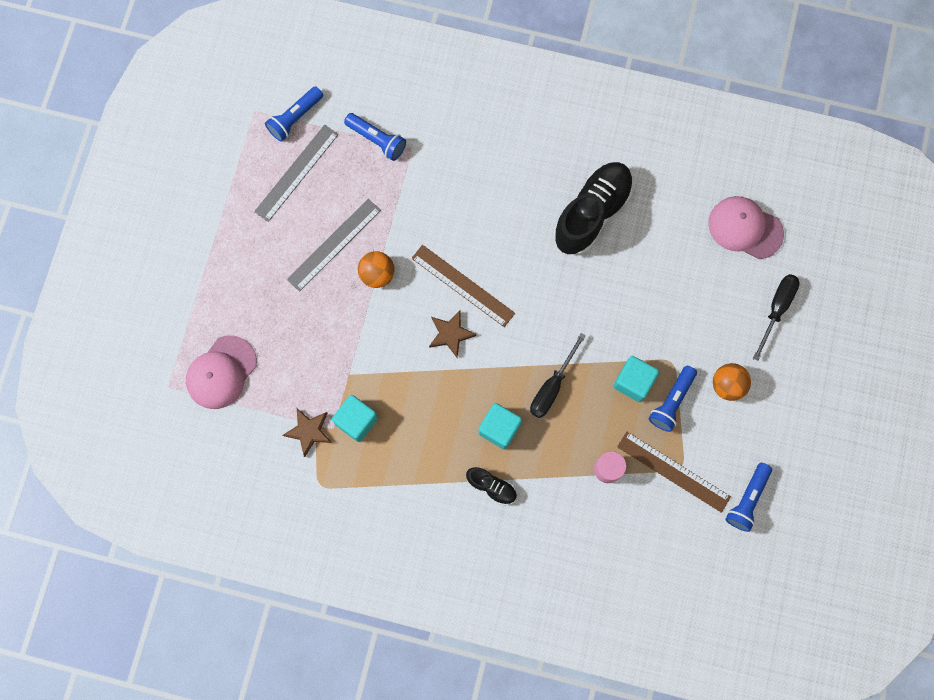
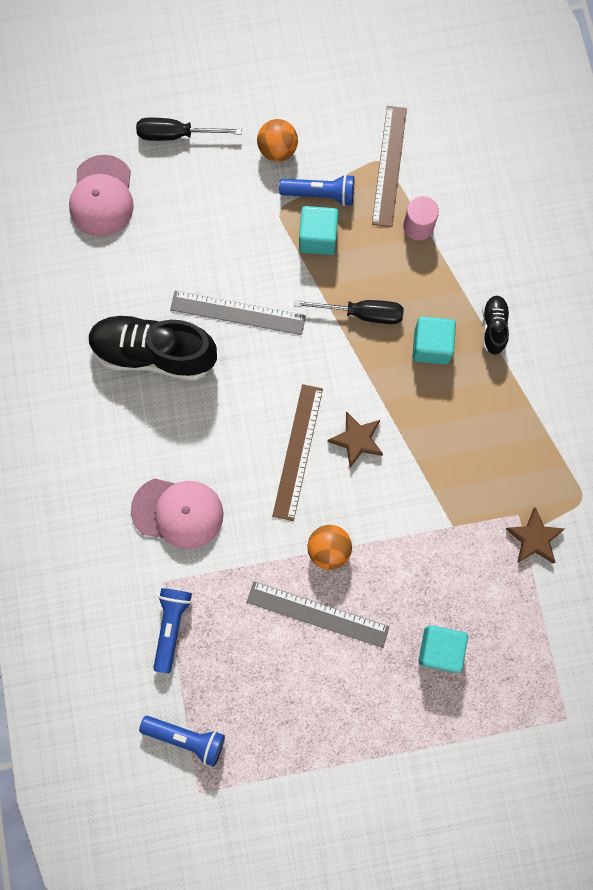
camera: 115 degrees left, 0 degrees up
(221, 372) = (521, 667): pink cap -> pink cap (178, 512)
(296, 173) = (253, 701): grey ruler -> grey ruler (238, 312)
(356, 421) = (497, 494): turquoise cube -> turquoise cube (440, 649)
(747, 499) = (382, 91): blue flashlight -> none

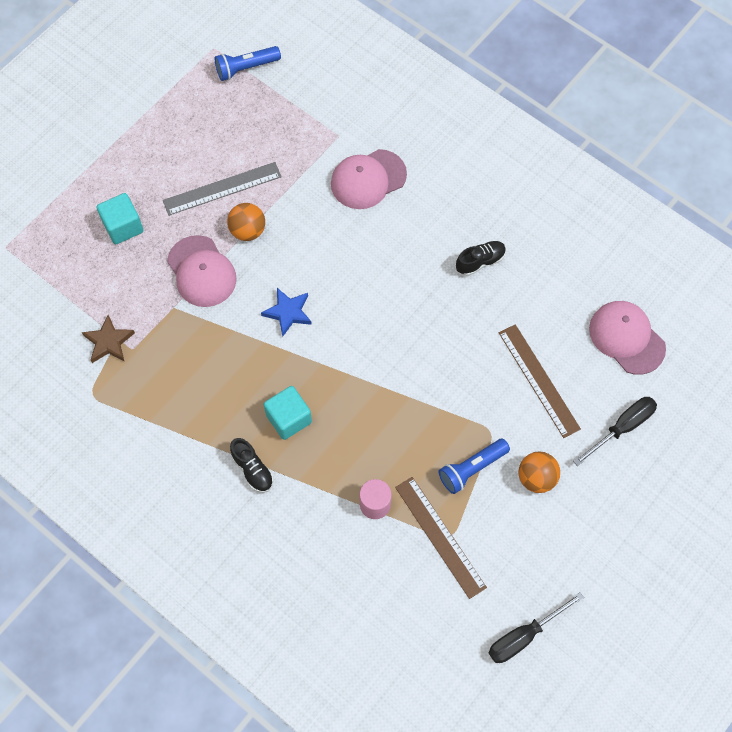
camera: 140 degrees right, 10 degrees down
(154, 353) = (480, 262): black shoe -> black shoe, size x0.48
(171, 626) = (310, 116): blue flashlight -> none
(238, 312) = (450, 333): grey ruler -> none
(298, 451) = (322, 274): brown ruler -> brown ruler (538, 380)
(318, 238) = (442, 433): turquoise cube -> none
(357, 440) = (288, 312): brown star -> blue star
(362, 313) = (360, 402): black screwdriver -> black screwdriver (524, 636)
(402, 541) = (201, 271): none -> pink cap

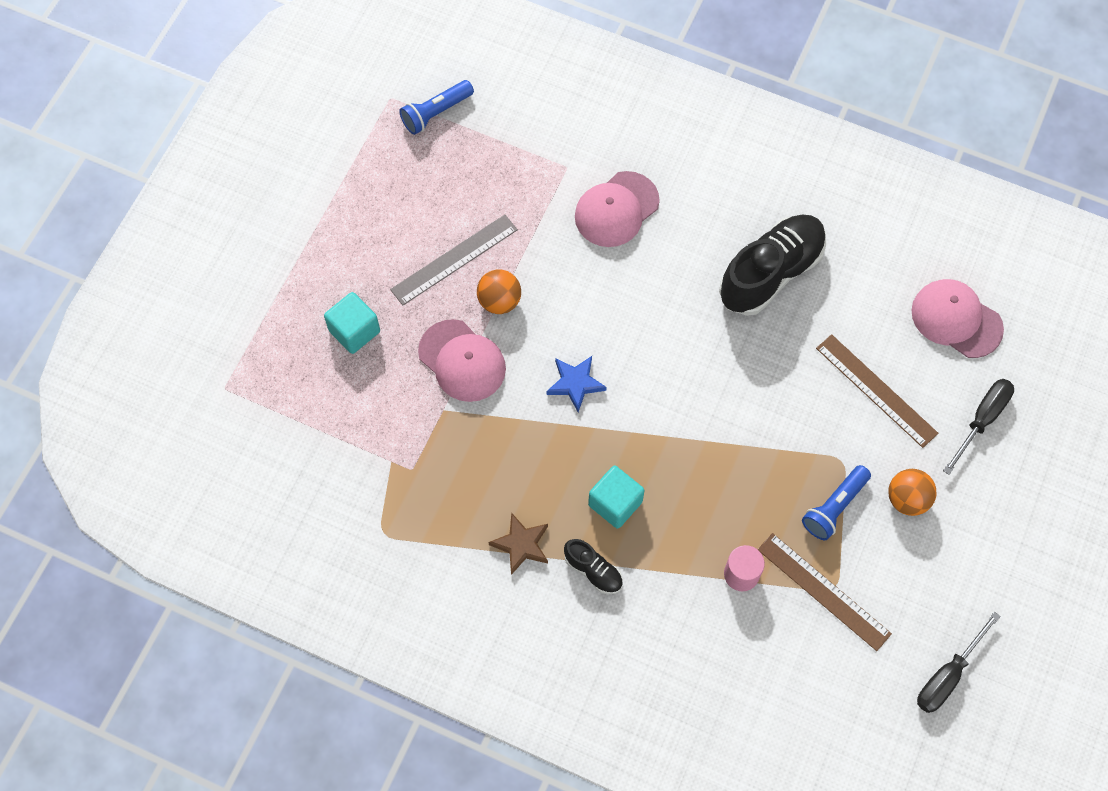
camera: 15 degrees left, 0 degrees up
(109, 342) = (382, 468): brown star -> brown star (521, 545)
(480, 262) = (771, 273): black shoe -> black shoe, size x2.10

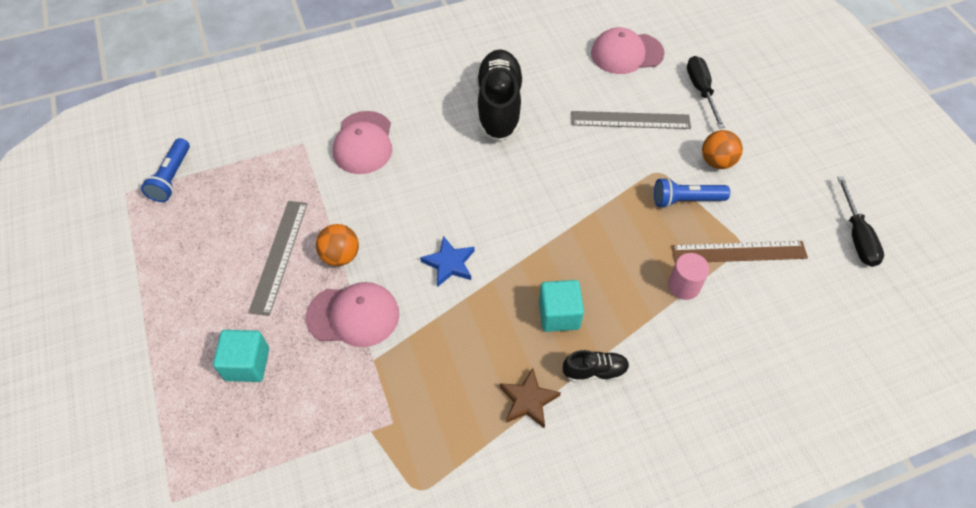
camera: 45 degrees left, 10 degrees down
(834, 507) = (686, 200): blue flashlight -> blue flashlight turned 90 degrees clockwise
(876, 390) = (630, 120): brown ruler -> grey ruler

